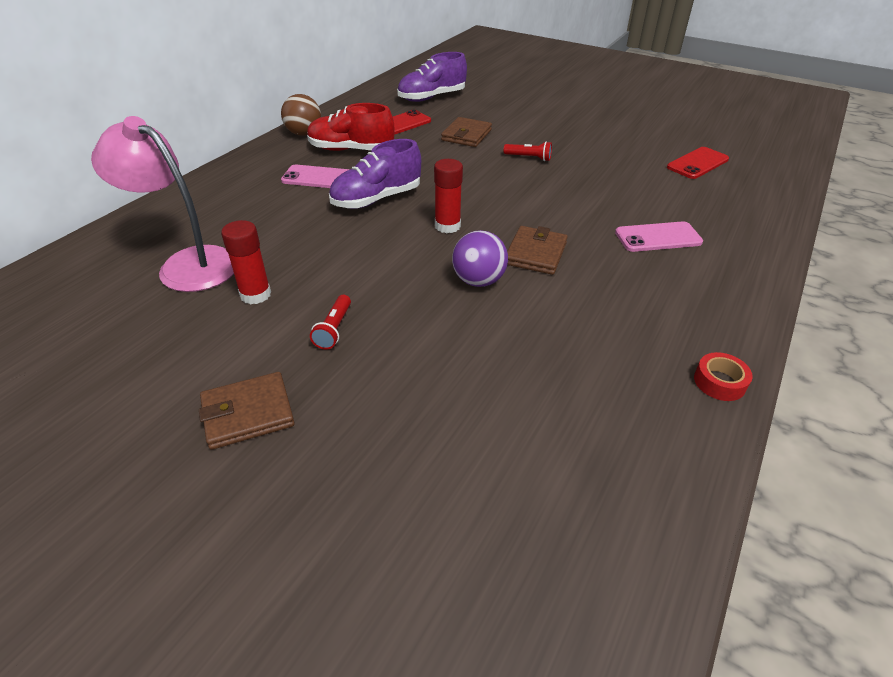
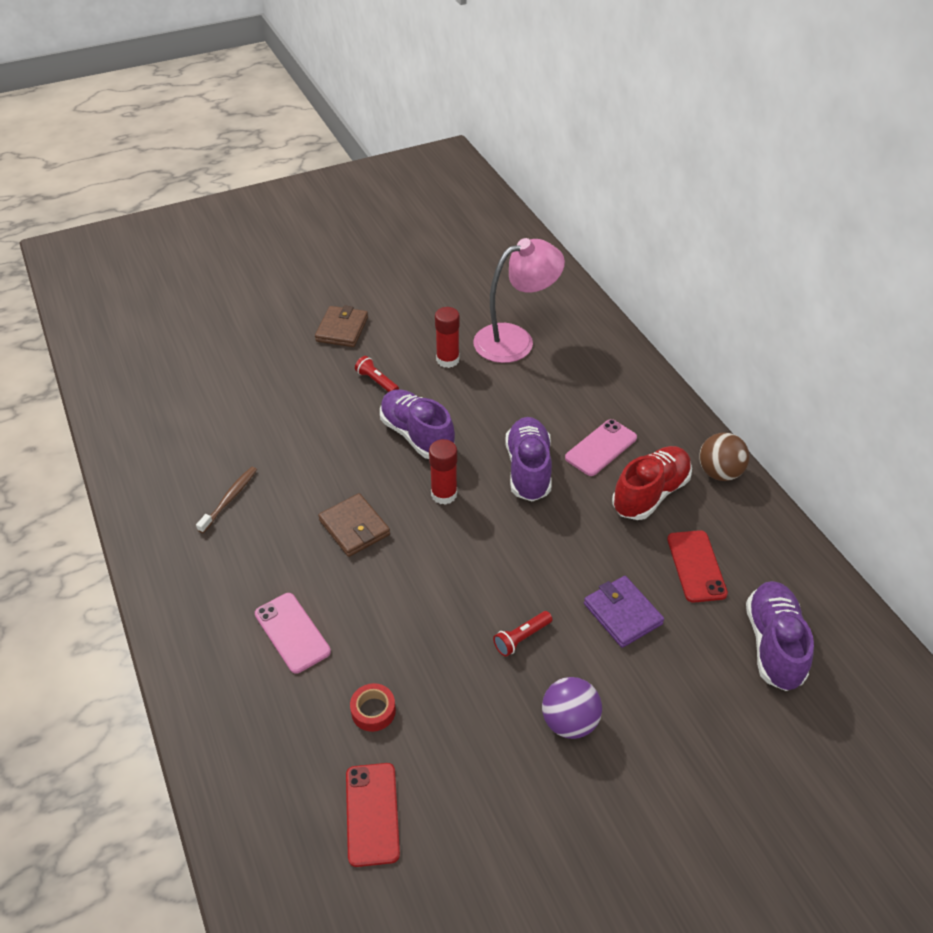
camera: 125 degrees right, 5 degrees up
(392, 267) = (417, 435): none -> purple shoe
(466, 135) = (622, 614): brown wallet -> purple wallet
(478, 281) = (355, 473): purple ball -> purple ball (569, 722)
(605, 344) = (229, 499): none -> brown toothbrush
(658, 237) = (292, 633): pink phone -> pink phone turned 60 degrees counterclockwise
(719, 382) = (143, 531): red tape -> red tape (373, 711)

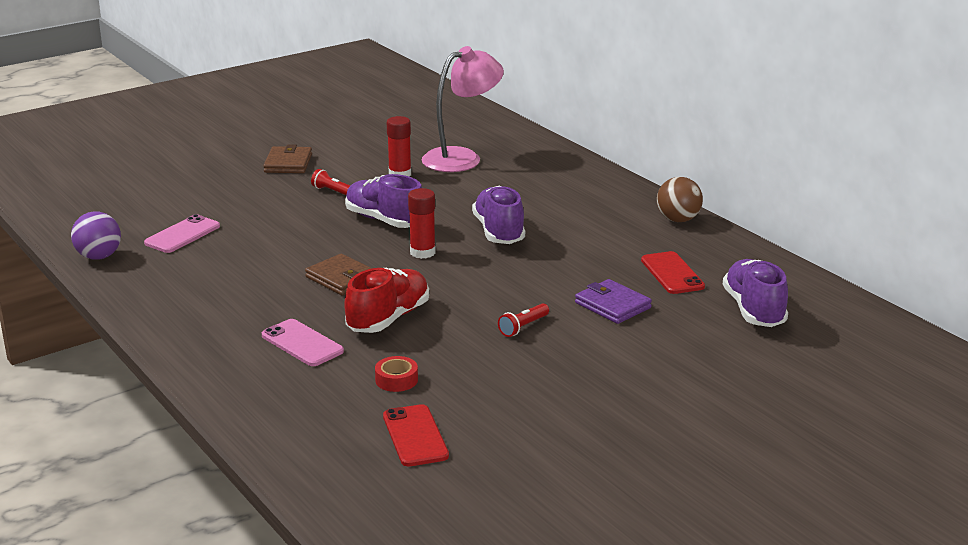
camera: 10 degrees left, 20 degrees down
(229, 499) = (211, 272): brown toothbrush -> none
(569, 722) = (582, 368): purple ball -> purple ball (99, 257)
(601, 448) = (564, 214): pink phone -> pink phone (182, 235)
(650, 493) = (618, 236): red shoe -> red shoe (388, 318)

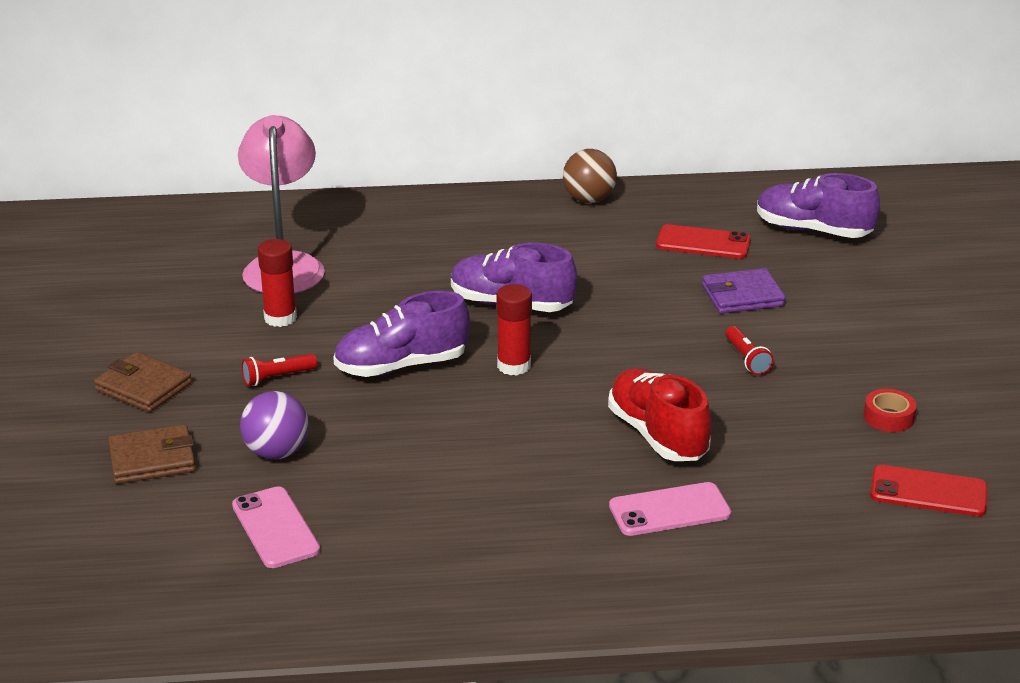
camera: 60 degrees left, 5 degrees up
(99, 257) = (269, 618): purple ball -> purple ball (276, 452)
(342, 278) = (528, 438): brown wallet -> brown wallet (152, 459)
(396, 380) = (802, 470): red tape -> red tape (888, 417)

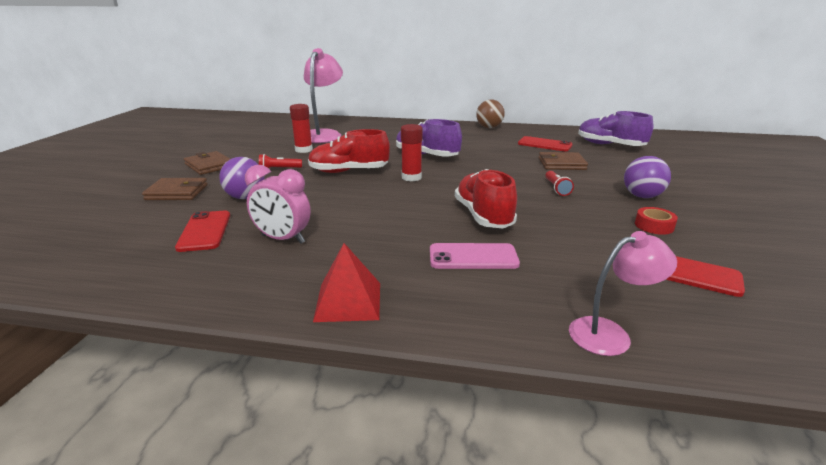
camera: 15 degrees right, 5 degrees down
(275, 528) = (205, 231): pink phone -> red phone
(401, 366) = (349, 171): purple shoe -> red shoe
(401, 523) = (283, 239): none -> pink clock
(549, 599) = (348, 301): none -> red pyramid
(742, 296) = (561, 164): purple wallet -> brown wallet
(847, 587) = (610, 333): none -> pink lamp
(871, 358) = (642, 196): none -> purple ball

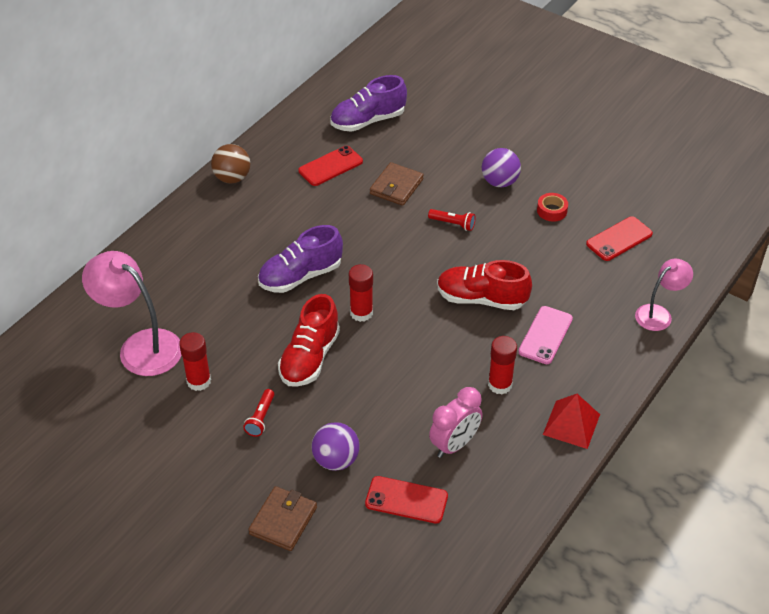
camera: 65 degrees left, 20 degrees up
(209, 166) = (201, 485): brown wallet -> none
(378, 246) = (500, 385): none -> red glue stick
(610, 333) = (659, 314): pink lamp -> pink lamp turned 45 degrees clockwise

